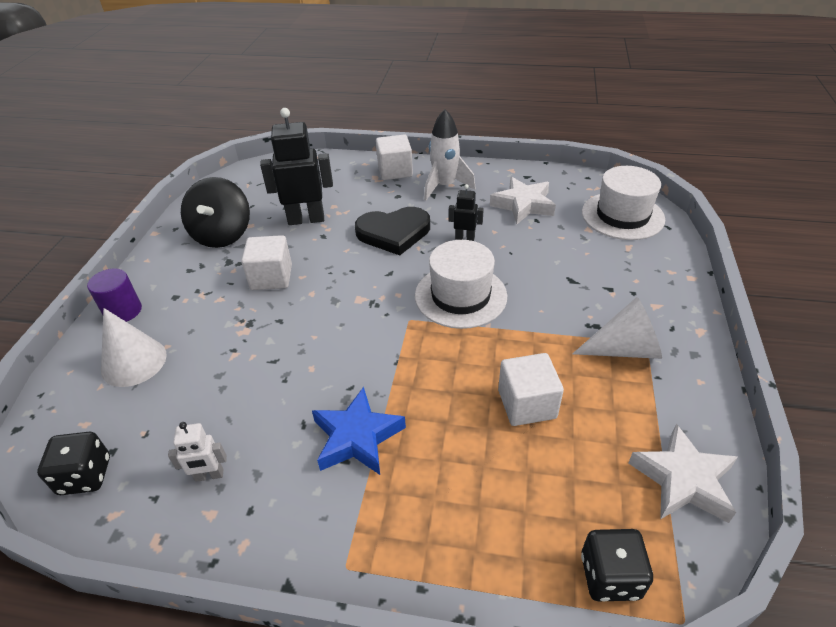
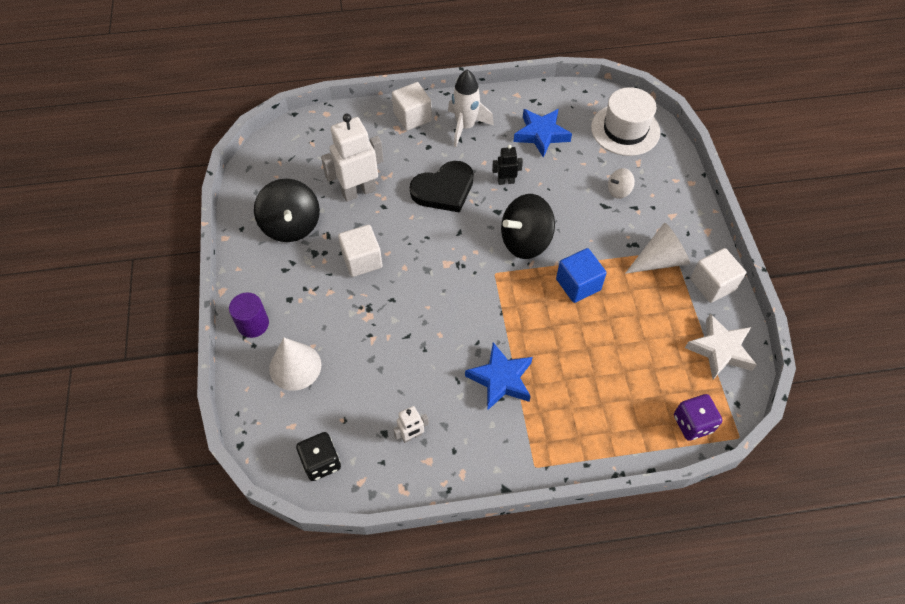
camera: 20 degrees left, 15 degrees up
(306, 219) = (359, 191): black robot -> white robot
(460, 296) = (525, 241): white hat -> black spinning top
(506, 353) = (578, 284): none -> blue cube
(523, 205) = (541, 134): white star -> blue star
(527, 404) = (607, 322): white cube -> white cube (712, 284)
(594, 269) = (618, 191): none -> white spinning top
(610, 576) = (692, 424): black dice -> purple dice

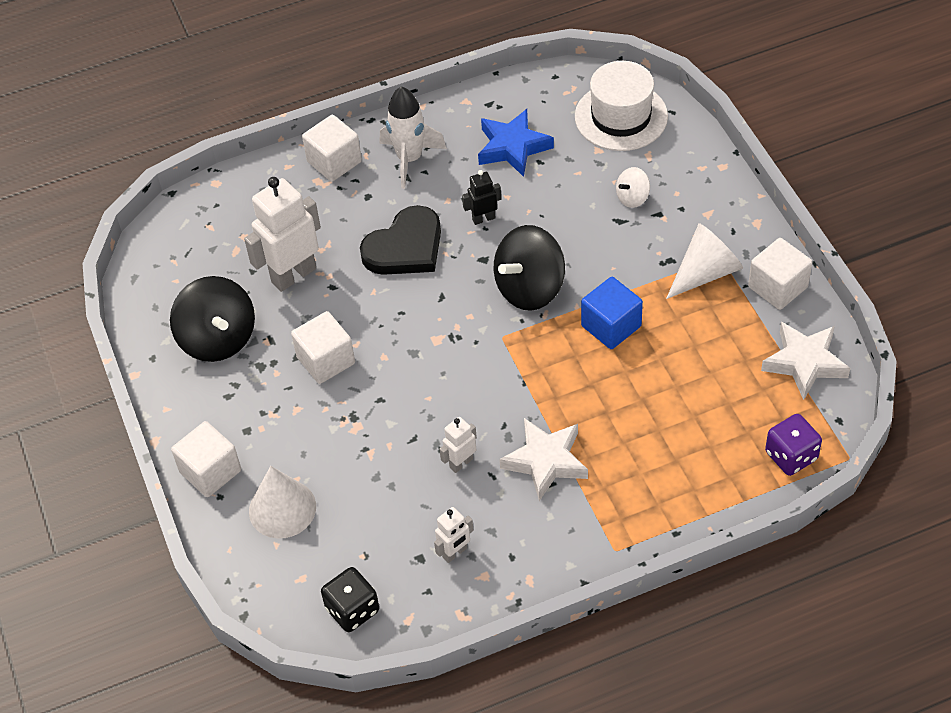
camera: 10 degrees left, 5 degrees down
(253, 324) = (210, 471): purple cylinder -> white cube
(437, 364) = (461, 463): none -> white robot
(501, 379) = (545, 461): blue star -> white star

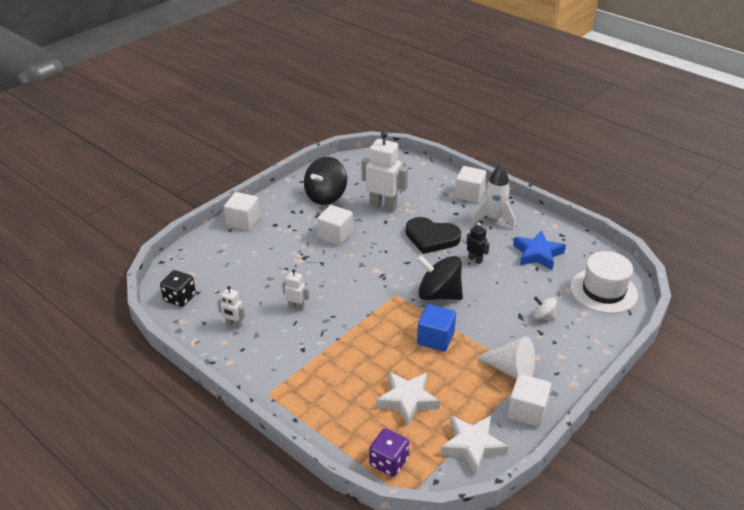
camera: 60 degrees right, 15 degrees down
(282, 508) = (232, 252): white cone -> none
(545, 461) = (317, 342): white star -> white star (407, 400)

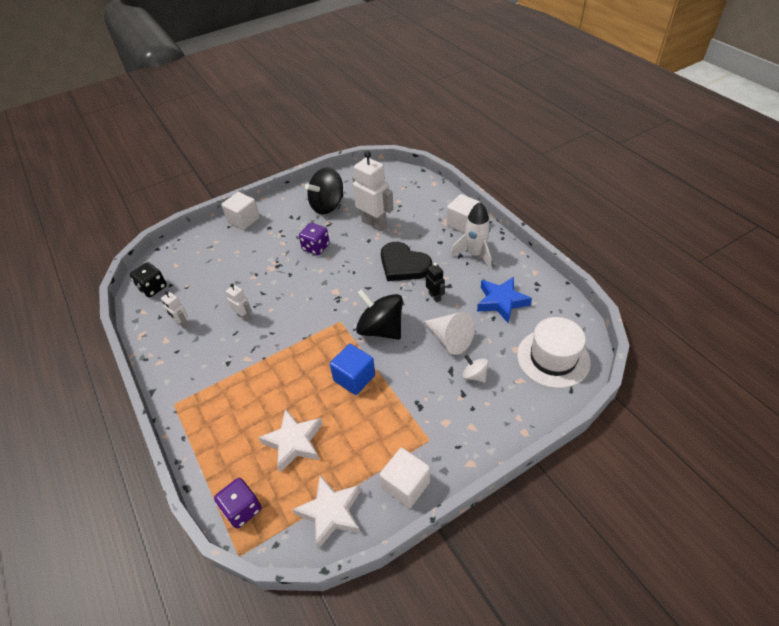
camera: 20 degrees right, 10 degrees up
(335, 235) = (316, 247): white cube -> purple dice
(511, 370) = (412, 431): white cone -> white cone (449, 339)

